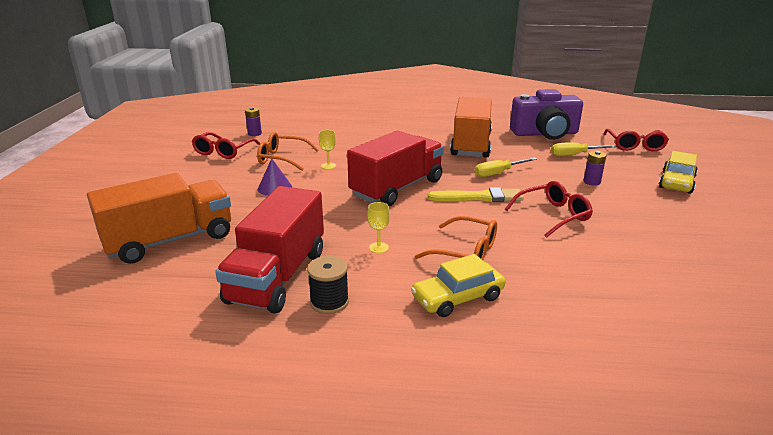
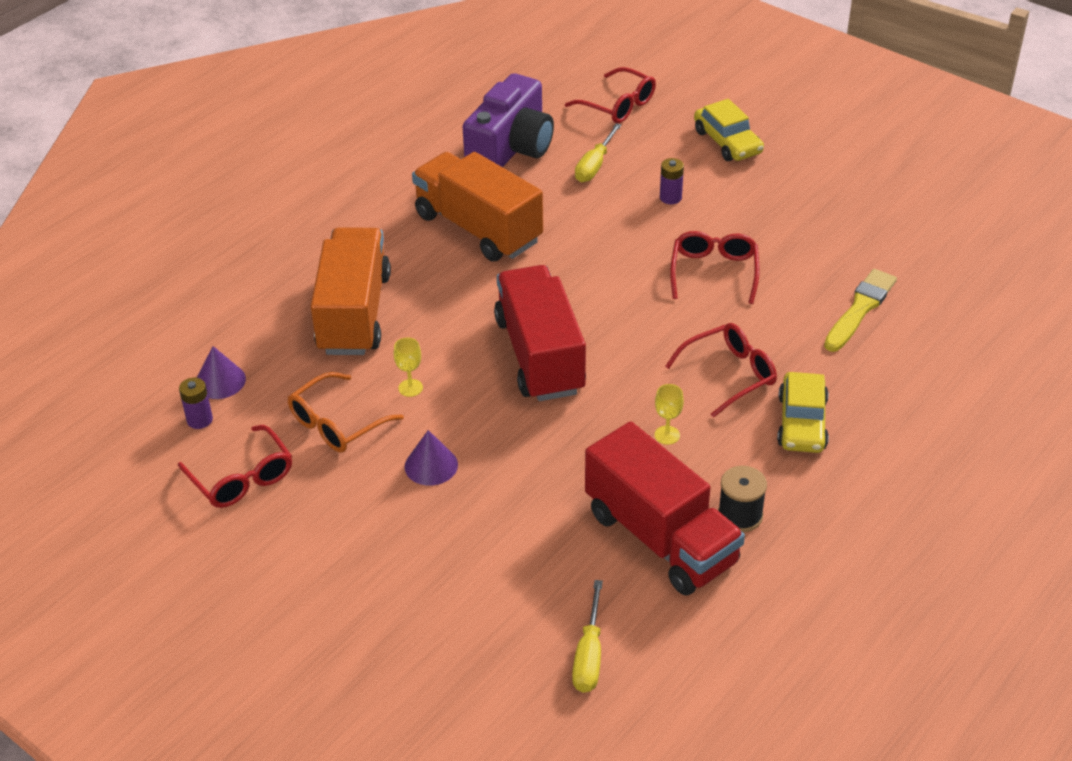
camera: 55 degrees left, 15 degrees up
(170, 240) = (495, 609): orange truck -> orange truck (354, 313)
(284, 130) = (220, 381): none -> purple cone
(466, 252) = (729, 375): orange glasses -> red glasses
(479, 197) = (625, 302): yellow brush -> yellow brush (860, 309)
(498, 173) = (581, 253): yellow screwdriver -> yellow screwdriver (589, 655)

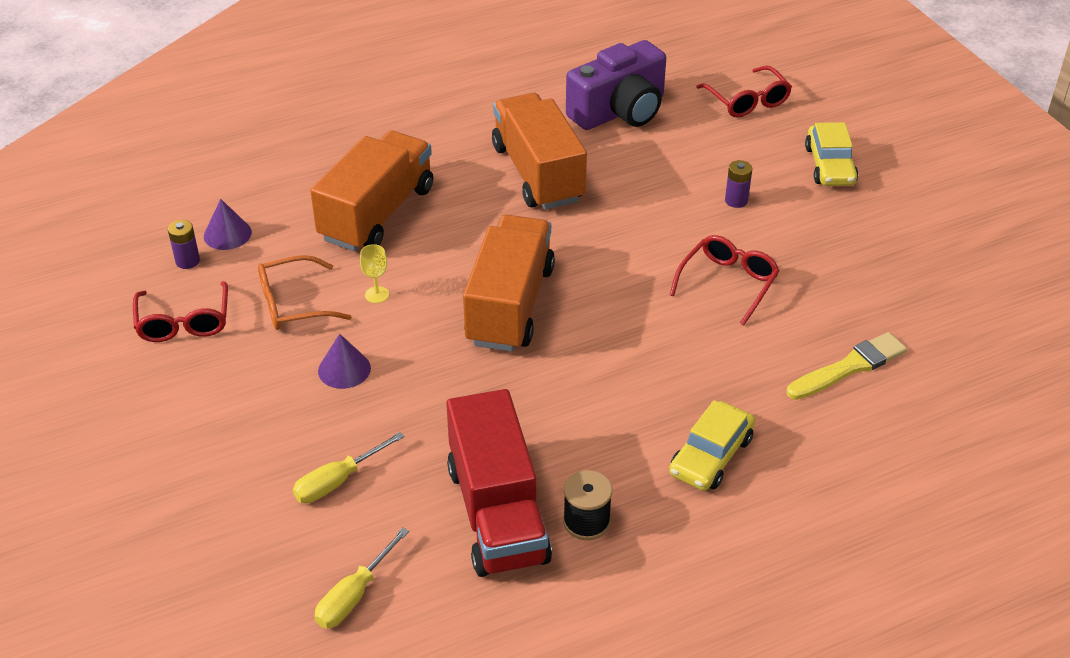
camera: 25 degrees right, 0 degrees up
(540, 355) = (510, 305): red truck -> orange truck
(595, 165) = (685, 149): yellow screwdriver -> yellow screwdriver (338, 481)
(667, 435) = (572, 420): yellow goblet -> none
(729, 375) = (673, 385): red glasses -> none

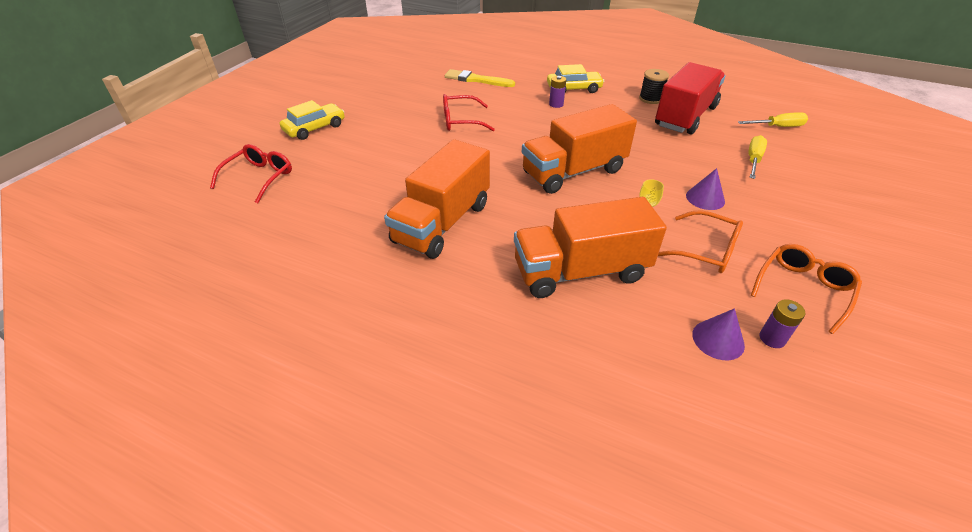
camera: 130 degrees left, 0 degrees up
(184, 322) = (803, 289): red glasses -> orange glasses
(338, 481) = (753, 160): yellow screwdriver -> yellow screwdriver turned 75 degrees counterclockwise
(619, 111) = (322, 224): purple camera -> none
(736, 200) = (384, 143): purple battery -> purple battery (556, 104)

